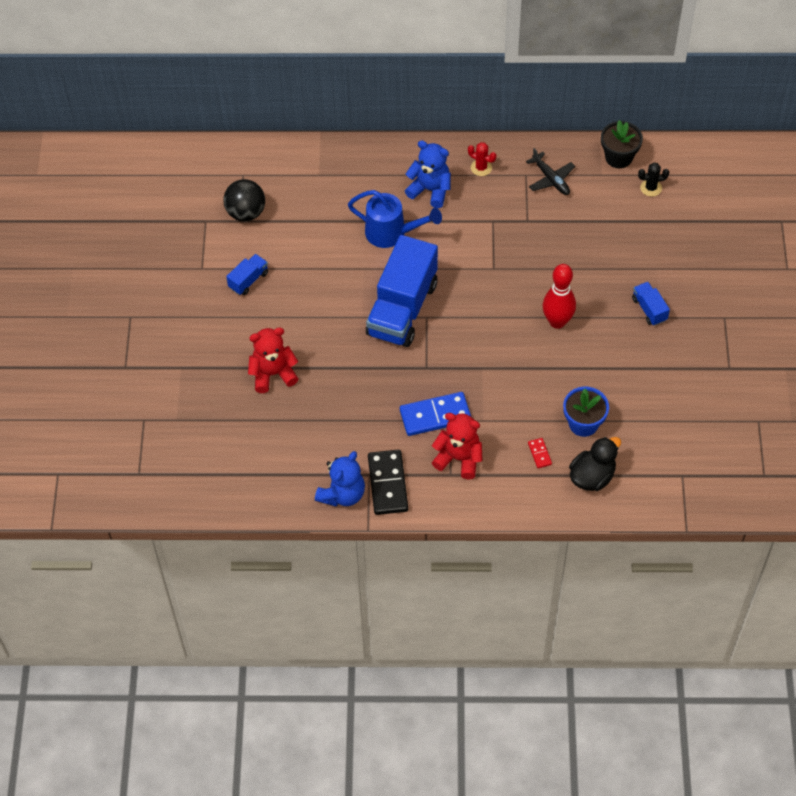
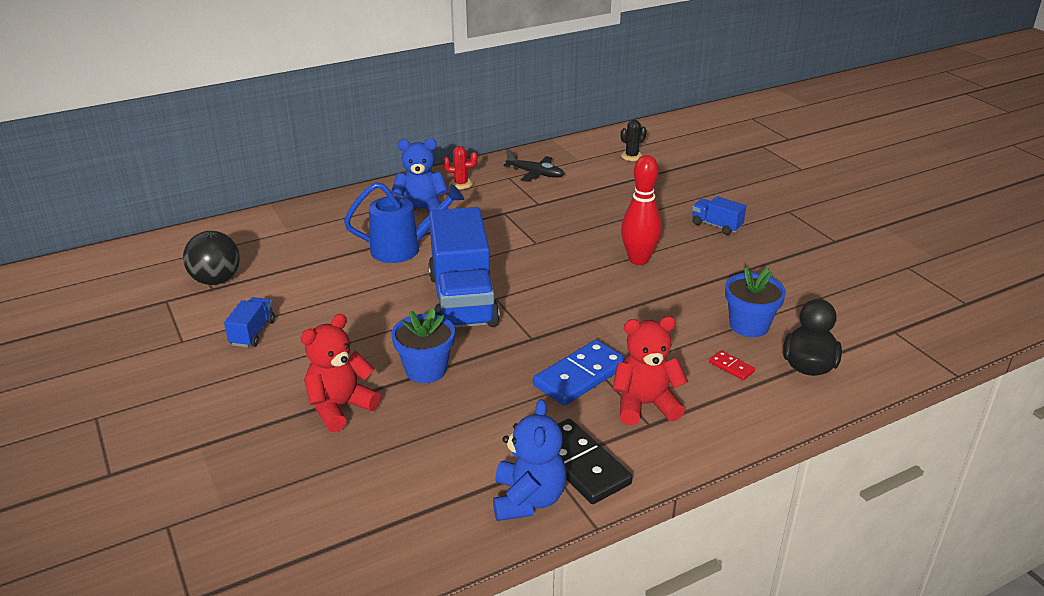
camera: 30 degrees left, 25 degrees down
(341, 365) = (426, 370): none -> blue flower pot
(618, 157) = (584, 147): black flower pot -> none

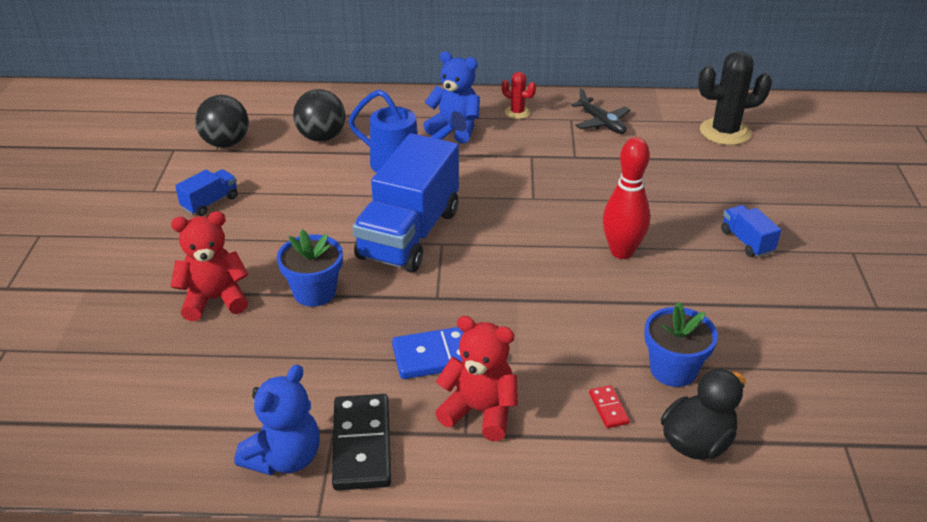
camera: 30 degrees right, 5 degrees up
(306, 249) = (321, 137): none -> black ball
(631, 156) = (725, 132): black cactus -> black cactus, size x1.90

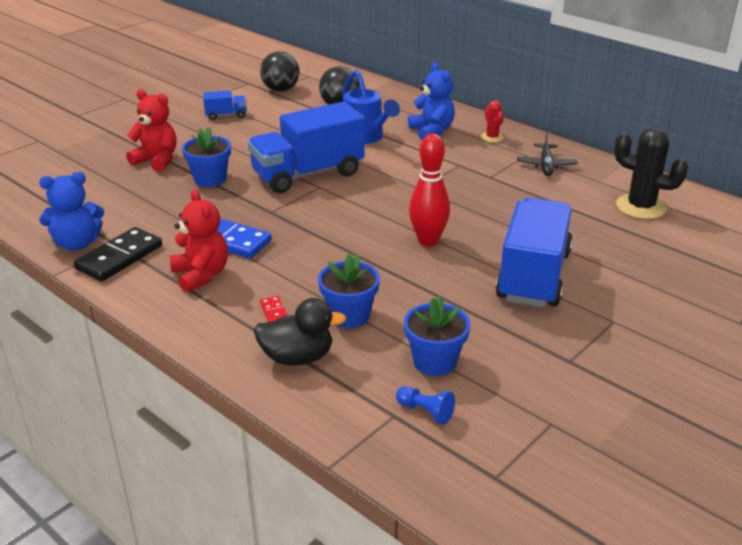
camera: 40 degrees right, 5 degrees down
(608, 408) = (274, 312): red domino -> red domino turned 45 degrees counterclockwise
(746, 242) = (533, 276): blue truck -> blue truck, size x2.31
(798, 371) = (434, 361): none -> blue flower pot
(859, 424) = (425, 411): none -> blue pawn

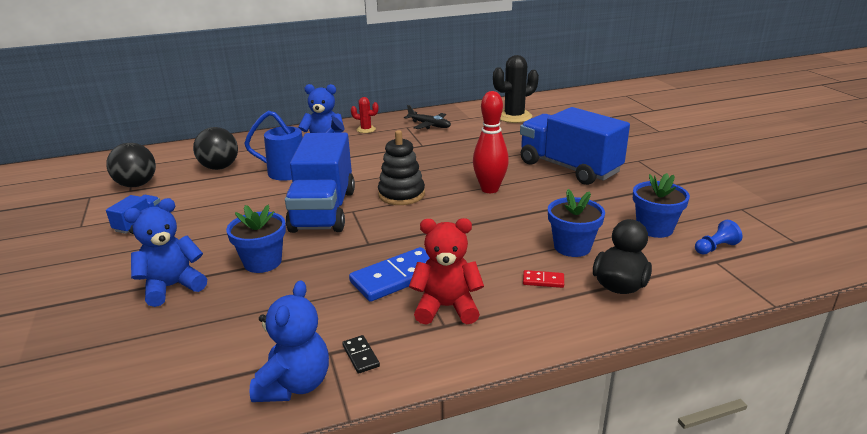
camera: 60 degrees left, 5 degrees down
(119, 257) = (361, 356): black domino -> black domino, size x0.46
(157, 160) = (172, 287): red teddy bear -> blue teddy bear
(370, 199) = (401, 194): none -> black stacking toy

